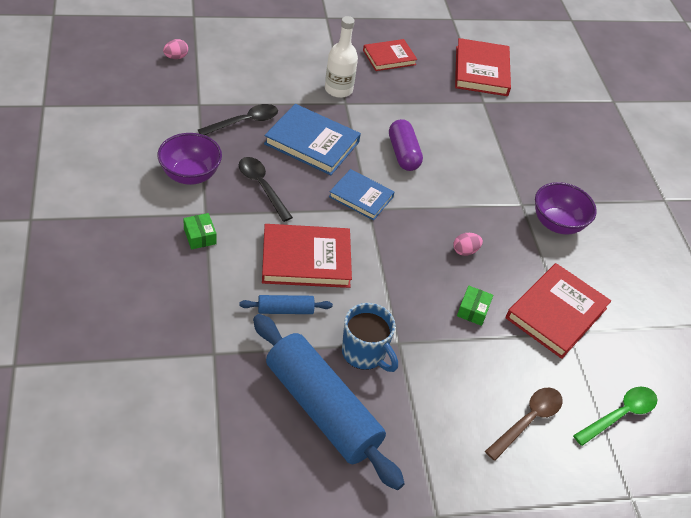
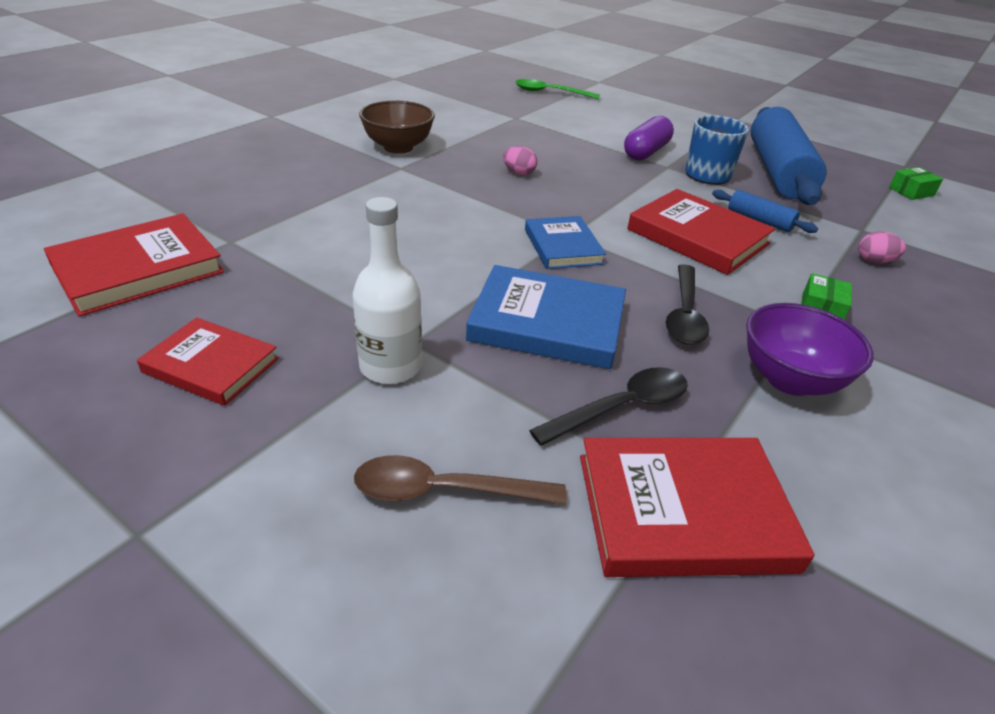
camera: 130 degrees left, 10 degrees down
(176, 57) = (647, 665): pink egg -> pink egg (874, 261)
(245, 122) = (622, 407): black spoon -> black spoon turned 135 degrees clockwise
(312, 143) = (547, 322): blue book -> blue book turned 60 degrees counterclockwise
(403, 154) = (442, 252): purple capsule -> purple capsule (646, 152)
(473, 310) = (574, 151): green box -> green box (911, 191)
(528, 420) = (618, 113): brown spoon -> brown spoon (443, 491)
(556, 313) = (507, 125): red book -> red book (683, 511)
(557, 224) = (398, 147): purple bowl -> brown bowl

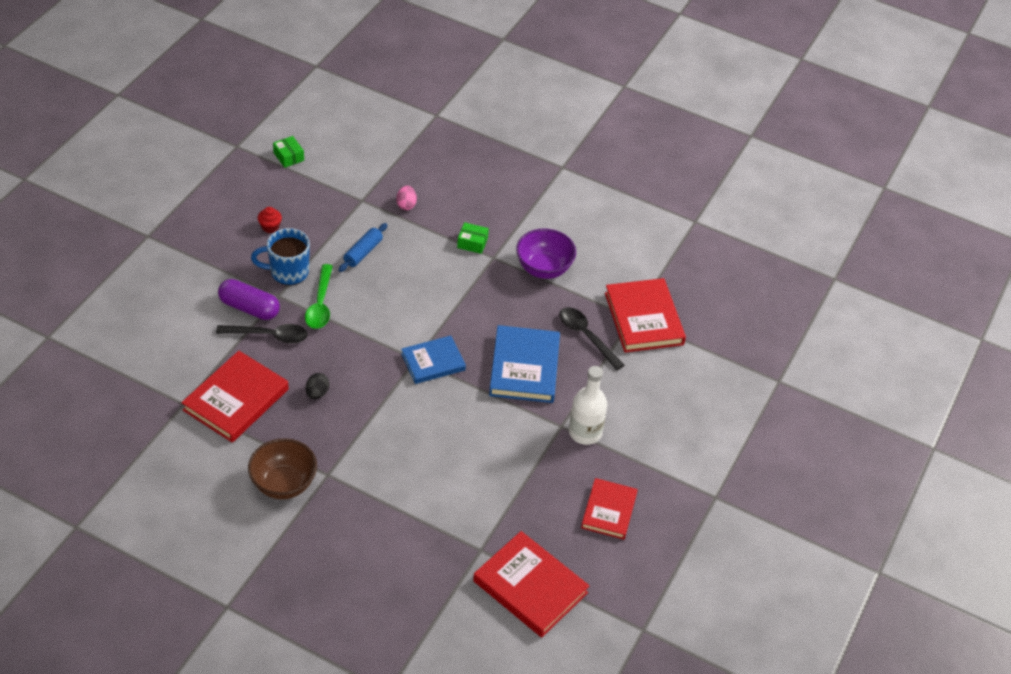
camera: 100 degrees left, 10 degrees up
(443, 491) = (659, 399): brown spoon -> none
(519, 173) = (317, 393): pink egg -> black egg
(550, 92) = (98, 379): green spoon -> green spoon (320, 304)
(684, 314) = (497, 305): black spoon -> black spoon (269, 336)
(698, 236) = (398, 289): red book -> red book (236, 400)
(778, 171) = (270, 227): blue rolling pin -> red cupcake

